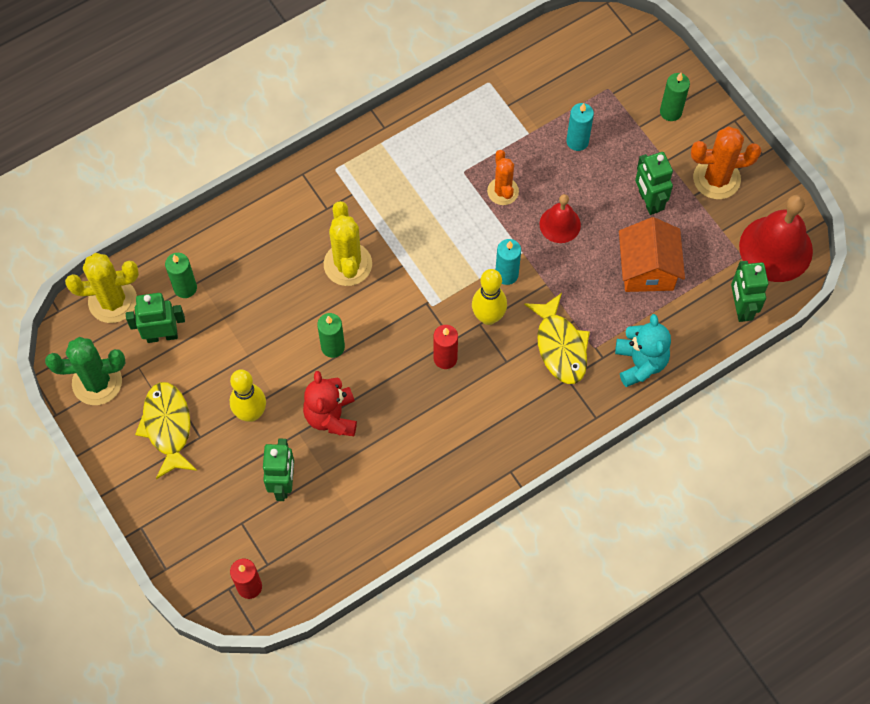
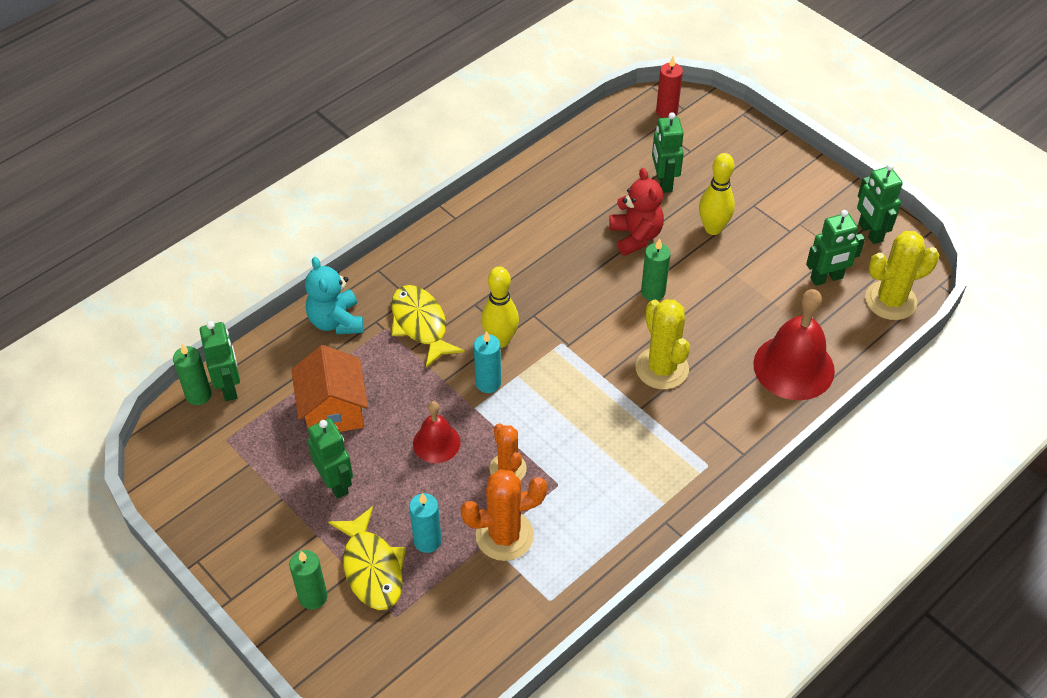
camera: 170 degrees right, 15 degrees down
(97, 382) = (870, 232): green cactus -> green robot
(168, 427) = (786, 208): yellow fish -> yellow fish (372, 568)
(185, 288) = (823, 322): green candle -> green candle (198, 395)
(445, 358) = (537, 298): red candle -> none
(716, 179) = (254, 521): orange cactus -> orange cactus (504, 535)
(776, 248) = (186, 453): red bell -> red bell (793, 367)

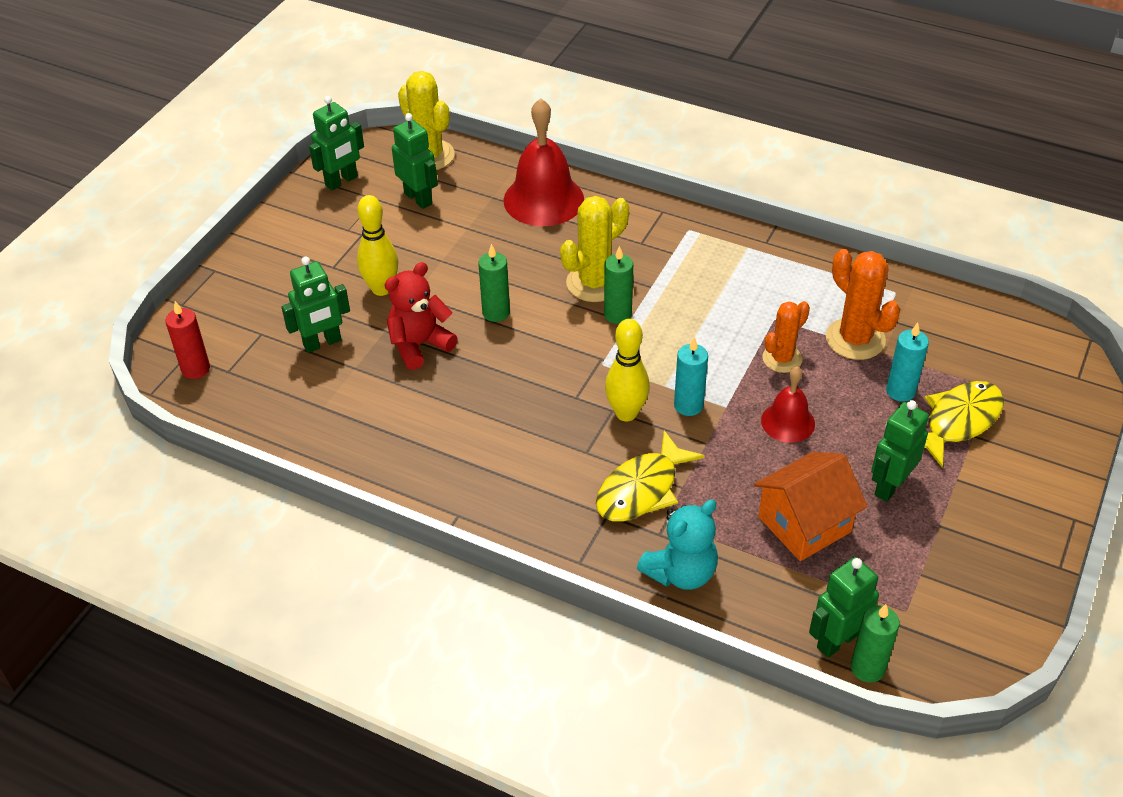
camera: 110 degrees left, 5 degrees down
(313, 597) = (1021, 454): green candle -> green candle (617, 314)

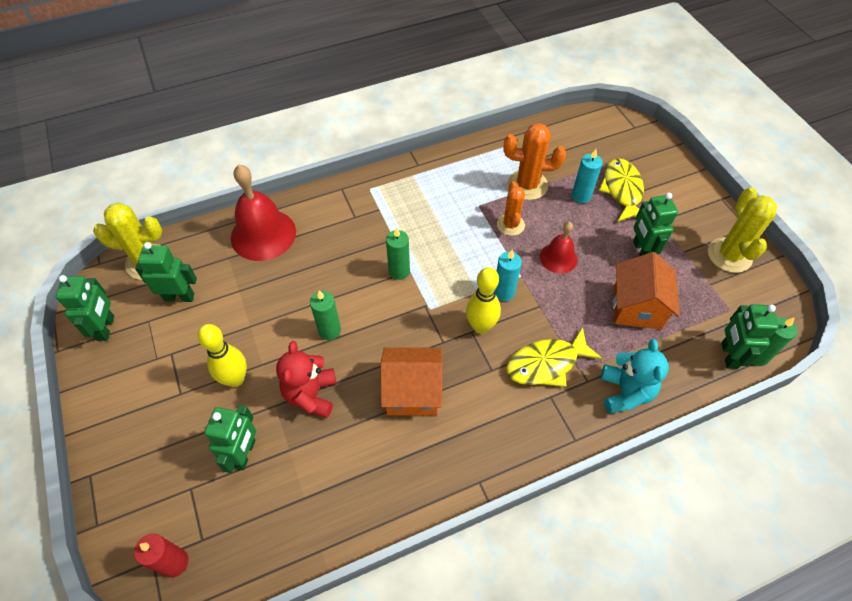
camera: 50 degrees left, 10 degrees up
(498, 410) = (412, 391): none -> orange house
(594, 283) = (361, 263): yellow cactus -> yellow cactus (729, 255)
(642, 489) = (546, 364): yellow fish -> yellow fish turned 75 degrees clockwise

